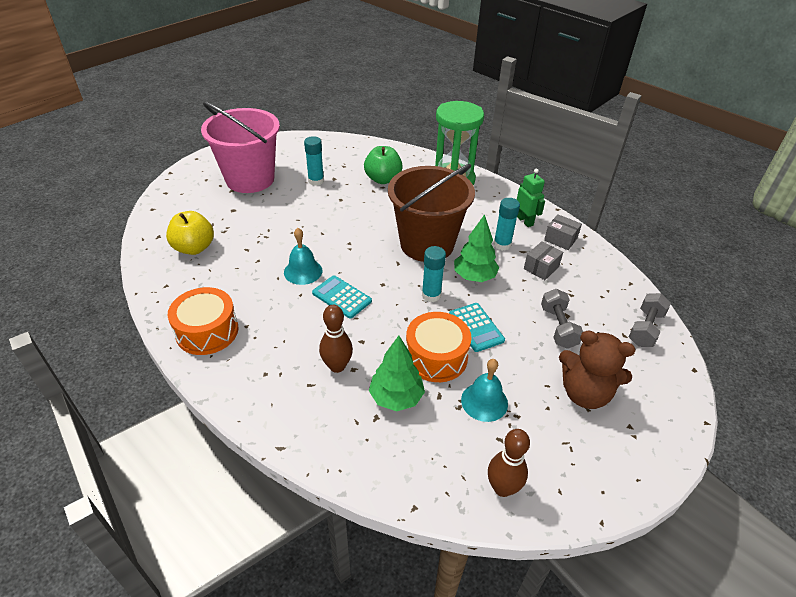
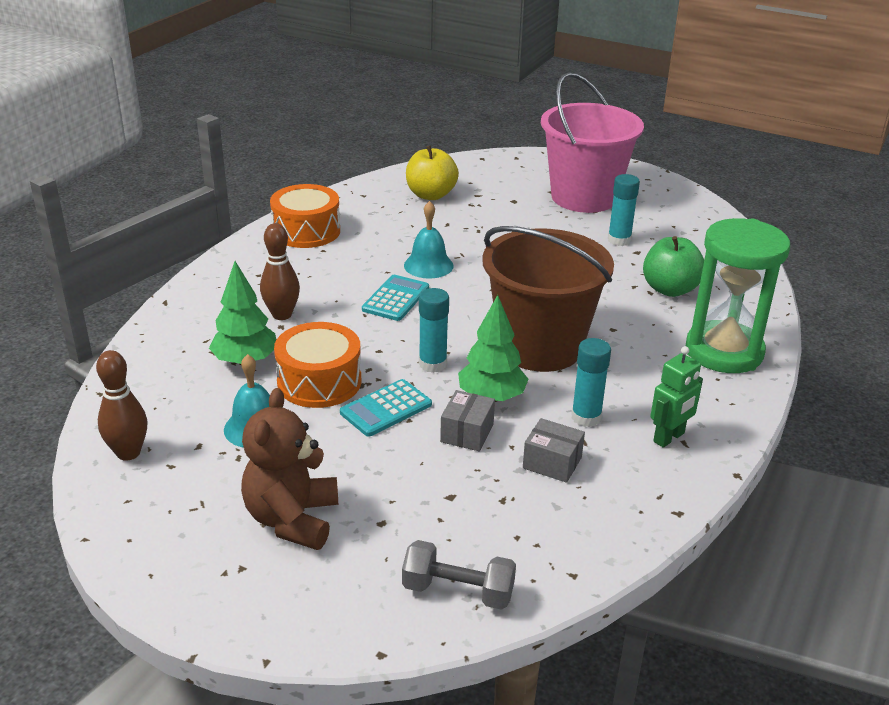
camera: 75 degrees right, 10 degrees down
(558, 327) = (419, 488): grey dumbbell -> none
(560, 239) = (645, 482): grey box -> grey box (467, 433)

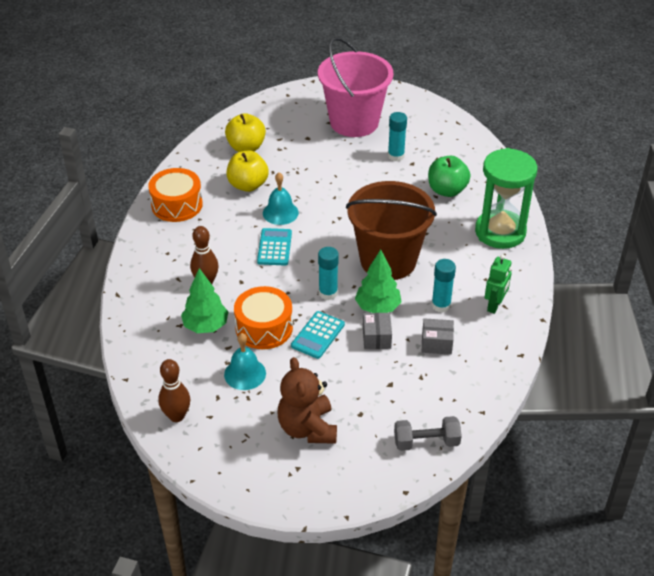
camera: 20 degrees left, 10 degrees up
(407, 230) = (248, 185): none -> yellow apple

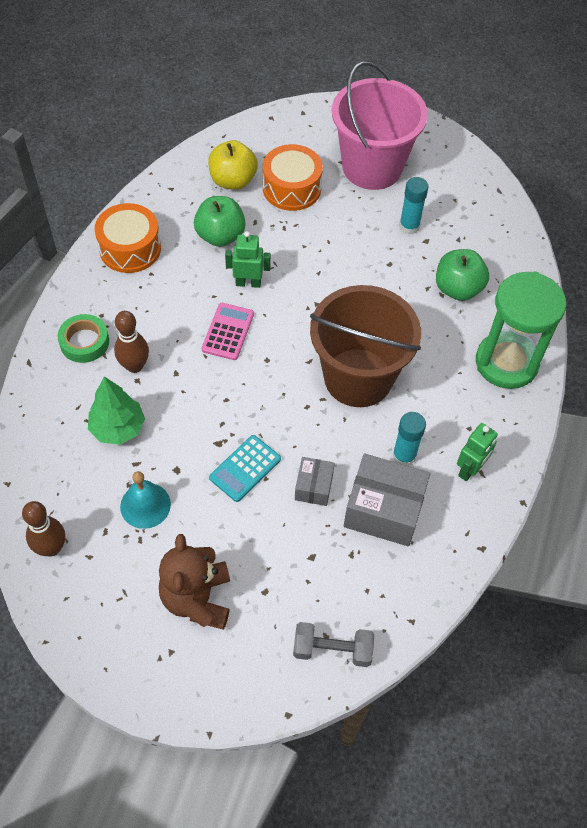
camera: 10 degrees right, 15 degrees up
(159, 273) = (84, 342): none -> green tape
(248, 185) = (220, 236): yellow apple -> green apple
(264, 328) = (185, 444): orange drum -> orange drum (291, 188)
(274, 247) = (228, 332): turquoise calculator -> pink calculator
(280, 212) = (248, 283): turquoise bell -> green robot
(328, 293) = (273, 410): turquoise glue stick -> none
(377, 307) = (327, 443): green tree -> none
(436, 343) = (383, 510): grey box -> grey box, size x1.84

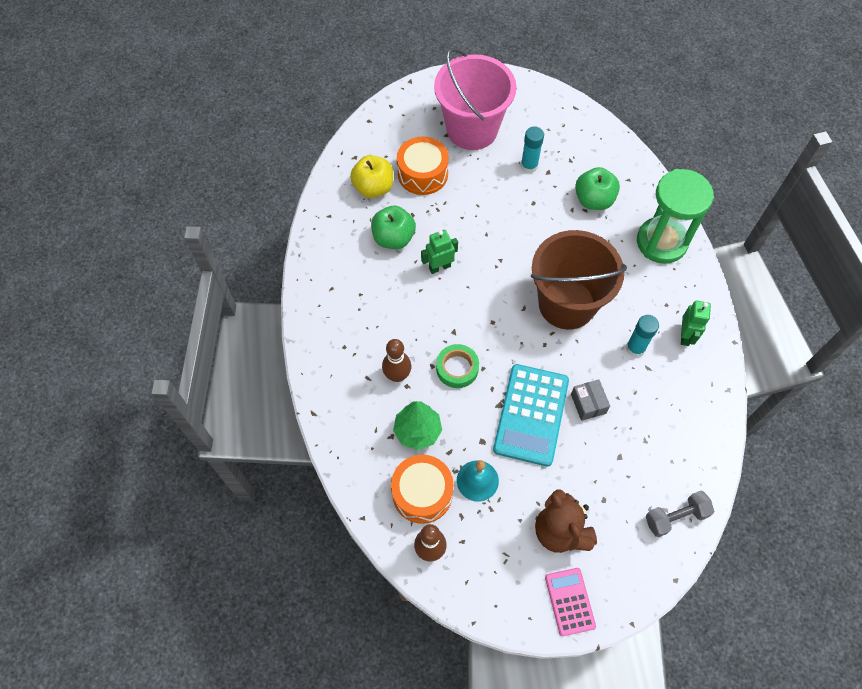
camera: 25 degrees left, 5 degrees up
(84, 342) = (346, 375): green tape -> green tape (457, 368)
(130, 248) = (330, 281): orange drum -> orange drum (422, 493)
(228, 332) = (450, 314): pink calculator -> pink calculator (570, 601)
(245, 468) = (531, 415): turquoise calculator -> turquoise calculator, size x1.77
(383, 510) = (646, 396): grey box -> none

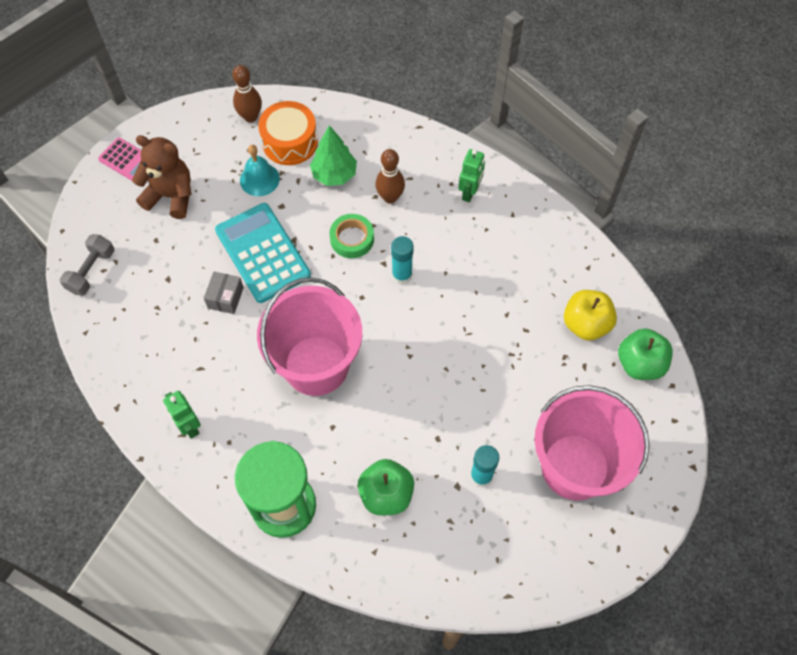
camera: 135 degrees right, 0 degrees up
(393, 238) = (515, 295): green apple -> green apple (640, 364)
(422, 174) = (562, 376): orange drum -> none
(439, 267) = (451, 304): green robot -> green robot (469, 192)
(566, 304) = (316, 365): brown bucket -> pink bucket
(588, 404) = (225, 298): grey box -> grey box turned 75 degrees clockwise
(635, 348) = (224, 376): turquoise glue stick -> turquoise glue stick (402, 275)

